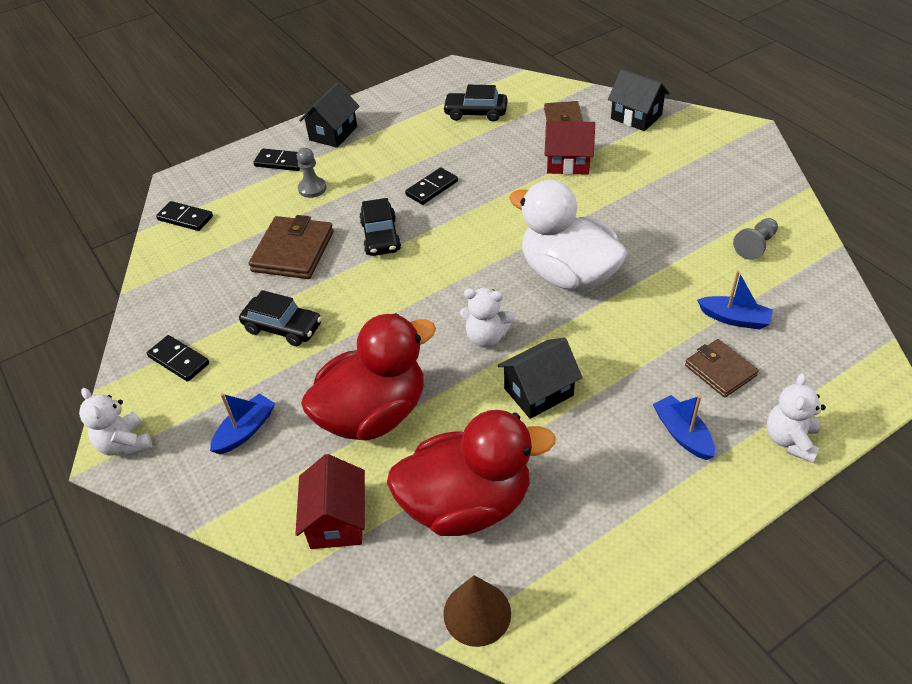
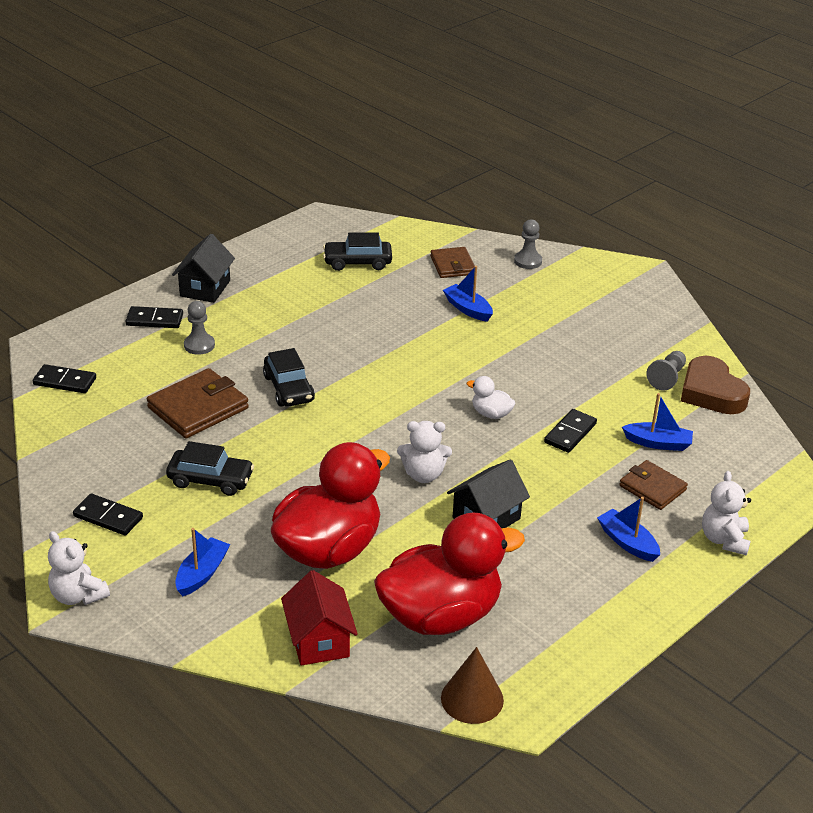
camera: 15 degrees left, 10 degrees down
(293, 251) = (198, 408): brown wallet -> brown wallet turned 45 degrees clockwise
(431, 188) = (330, 339): black domino -> black domino (570, 433)
(567, 274) = (491, 414): white duck -> white duck, size x0.41
(568, 163) = (468, 309): red house -> blue boat
(636, 117) = (528, 261): black house -> grey pawn
(800, 264) = (711, 392): none -> brown heart

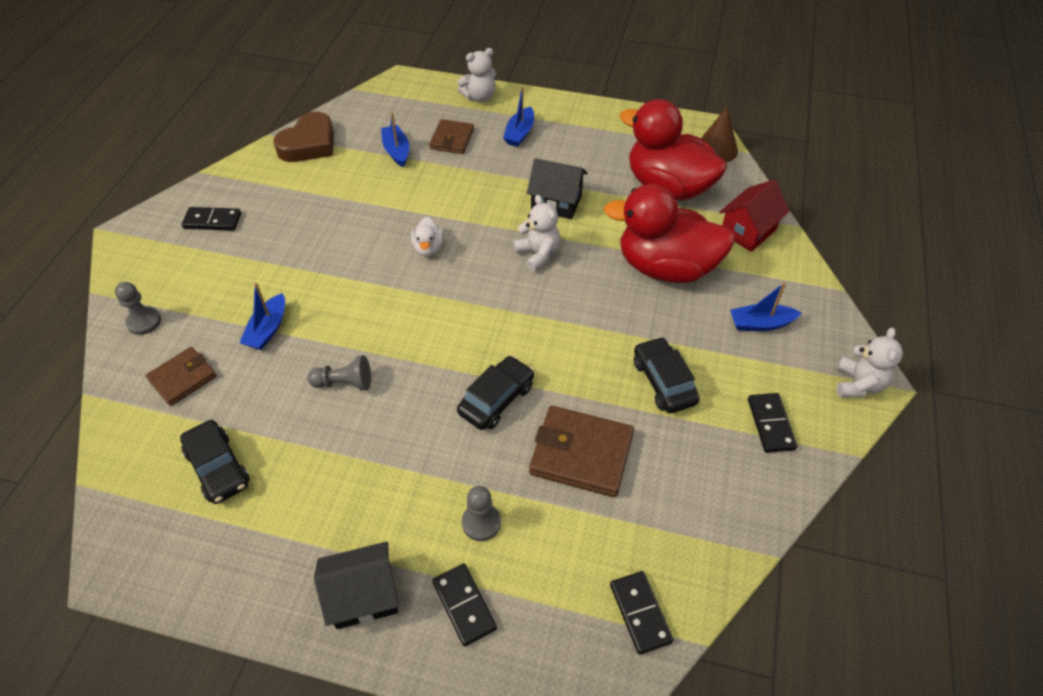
camera: 120 degrees left, 15 degrees up
(570, 433) = (419, 197): black domino -> black domino (212, 221)
(667, 378) = (304, 171): grey pawn -> grey pawn (344, 383)

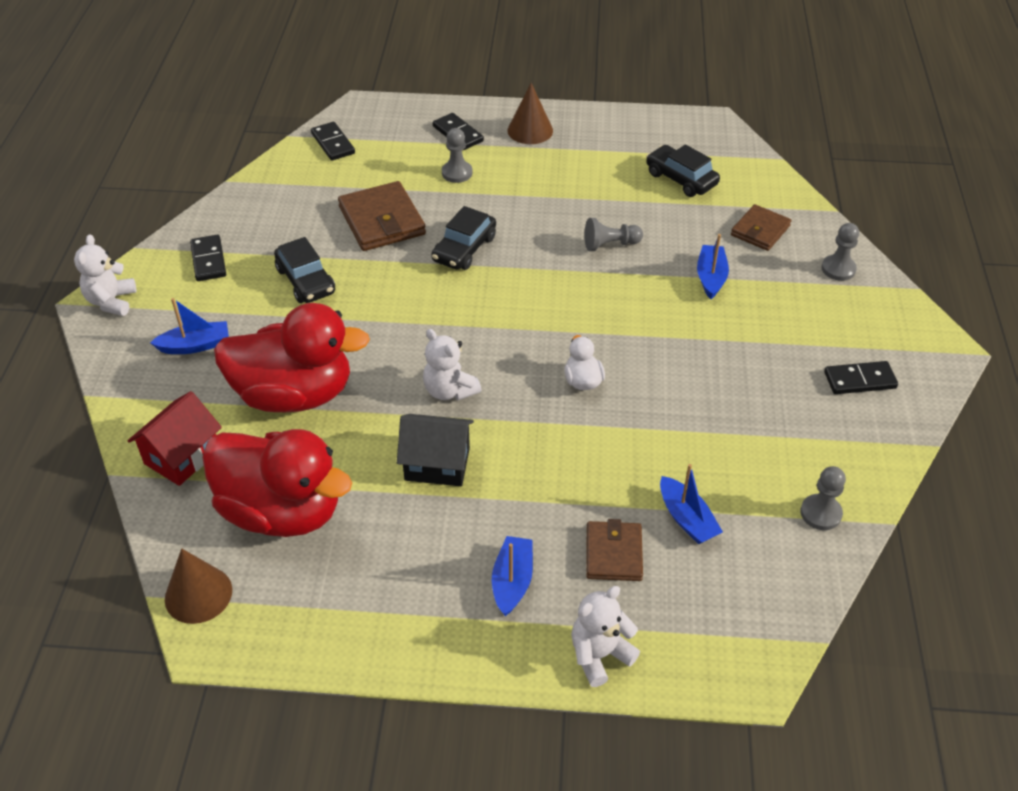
camera: 170 degrees right, 5 degrees down
(309, 144) = (820, 513): brown heart -> grey pawn
(363, 596) = (530, 130): black house -> brown cone
(581, 454) = (382, 221): brown wallet -> brown wallet turned 60 degrees clockwise

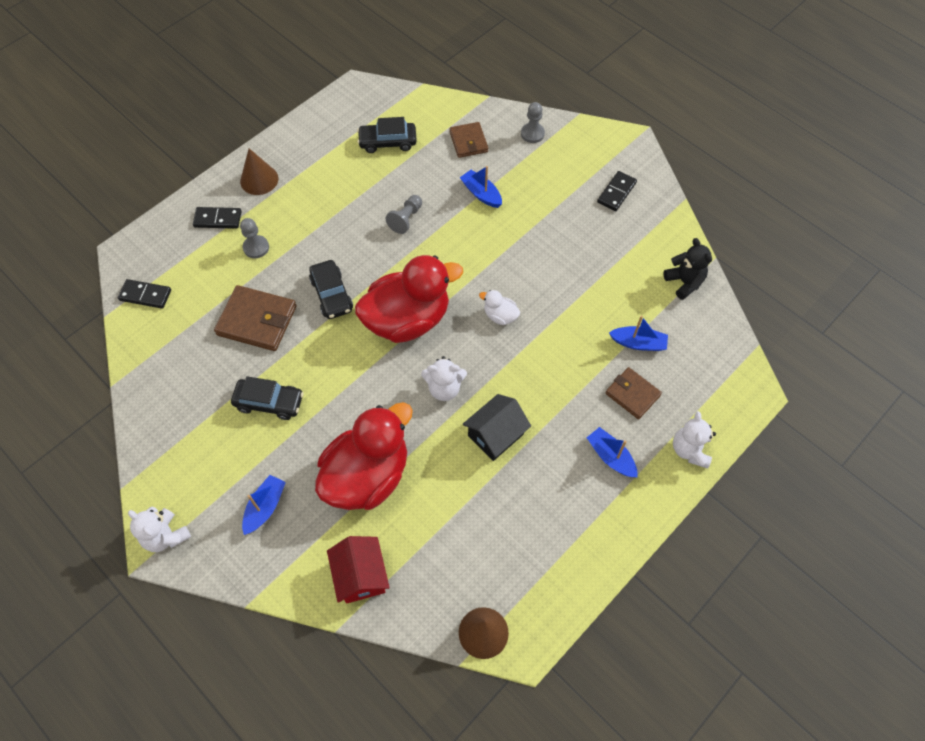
camera: 50 degrees left, 15 degrees up
(208, 260) = (187, 448): black domino -> none
(282, 511) = (458, 544): red duck -> red duck (407, 320)
(820, 513) = (684, 282): grey pawn -> black teddy bear

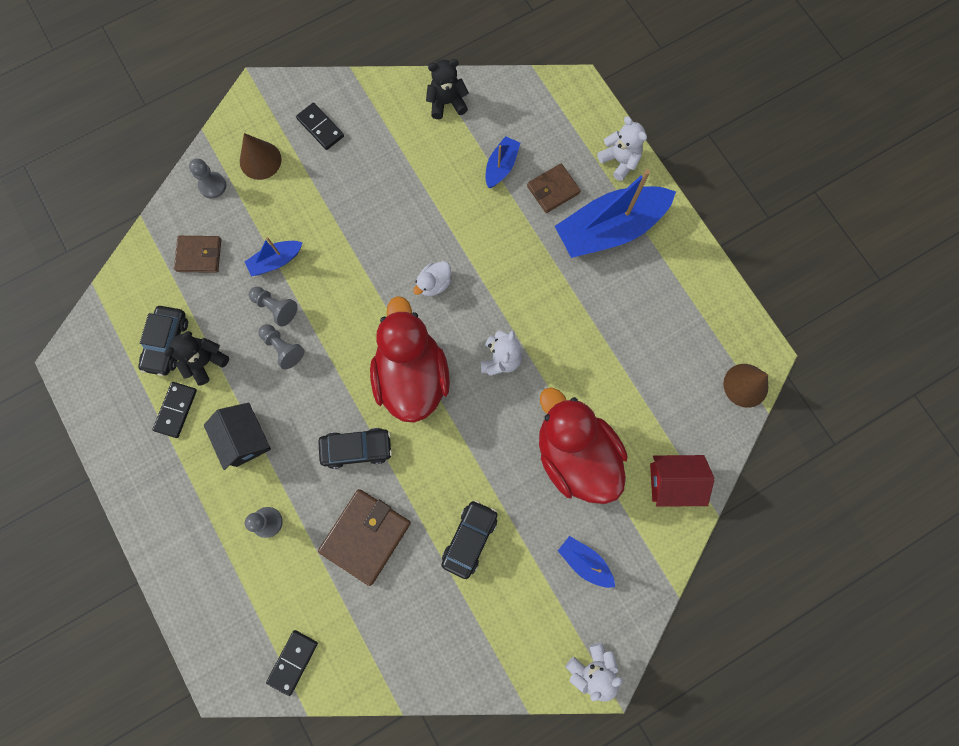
camera: 75 degrees left, 15 degrees up
(218, 219) = (212, 561): black domino -> black domino (176, 410)
(259, 179) = (169, 503): brown cone -> brown cone (260, 160)
(379, 170) = (205, 361): none -> black teddy bear
(440, 204) = (275, 307): none -> grey pawn
(495, 435) = (563, 324): black house -> black house (245, 439)
(610, 456) = (609, 229): blue boat -> blue boat, size x2.11
(689, 450) = (619, 161): white teddy bear -> white teddy bear turned 150 degrees counterclockwise

